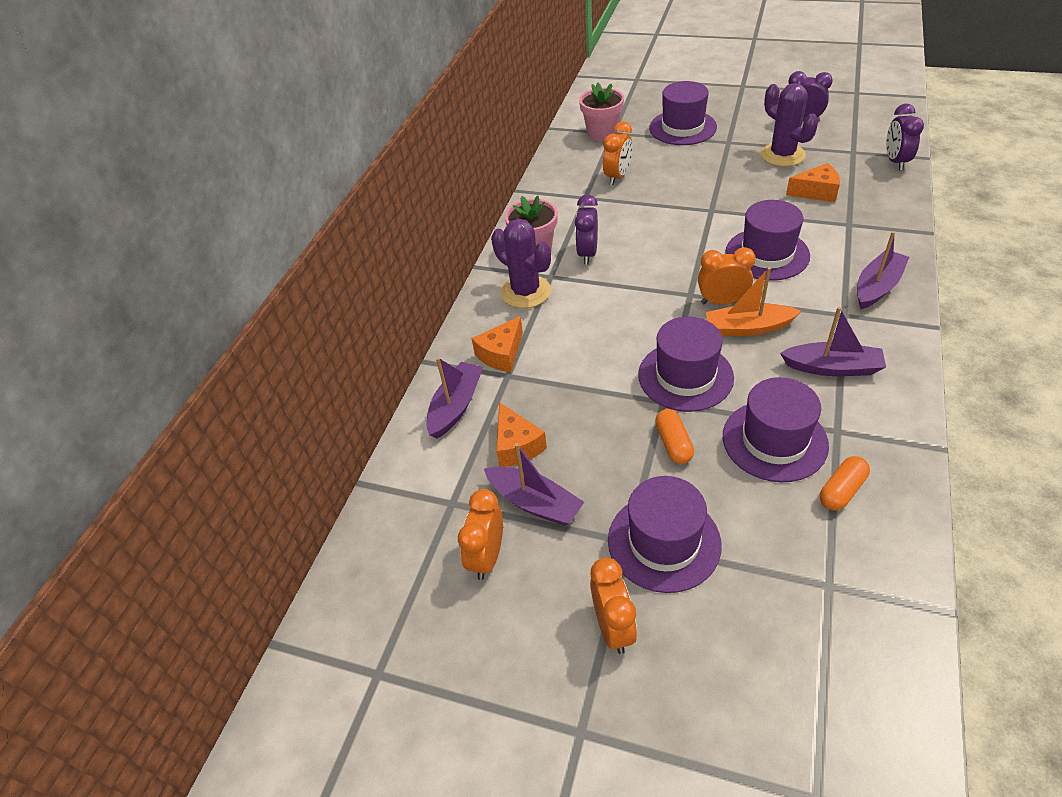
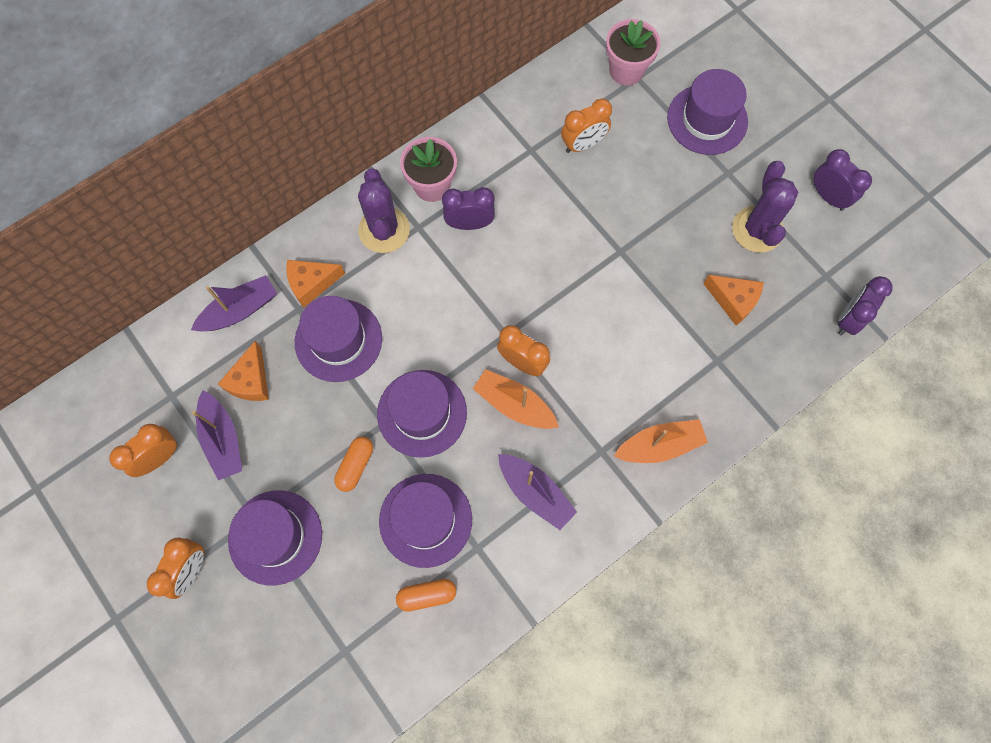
camera: 30 degrees right, 25 degrees up
(587, 254) = (469, 223): purple clock -> purple clock turned 45 degrees clockwise
(767, 254) = (611, 340): purple hat -> purple hat (338, 340)
(877, 287) = (659, 445): purple boat -> orange boat

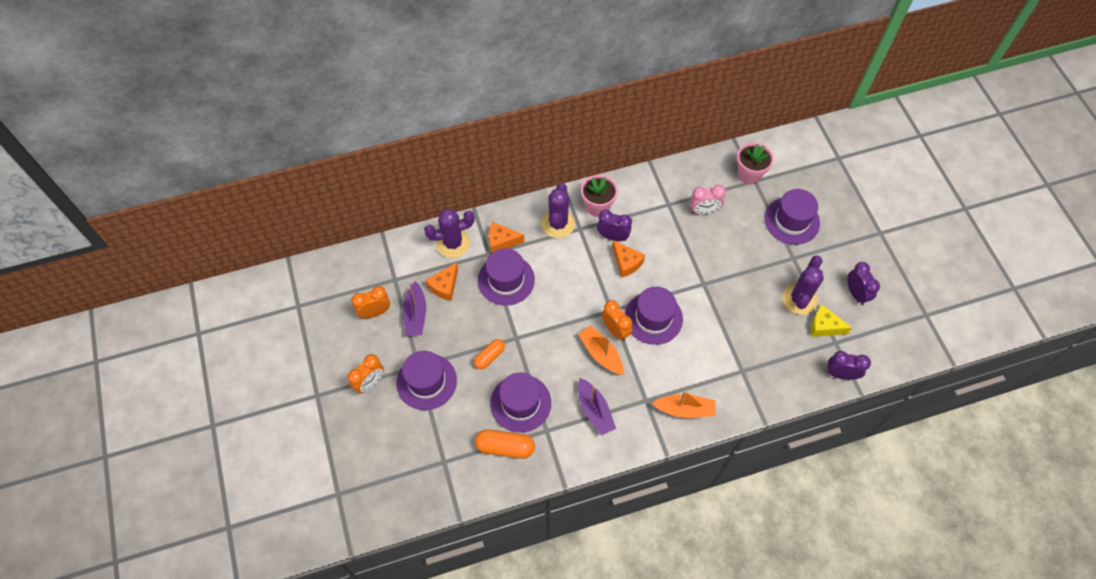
camera: 20 degrees right, 10 degrees down
(240, 310) = (453, 243): purple boat -> purple cactus
(422, 413) = (541, 339): purple hat -> purple hat (653, 318)
(427, 595) = (505, 447): orange capsule -> orange capsule, size x1.52
(583, 144) = (703, 211): orange clock -> pink clock
(733, 301) = (766, 338): orange cheese -> orange cheese (626, 263)
(803, 258) = (824, 326): none -> yellow cheese
(849, 319) = (840, 374): purple clock -> purple clock turned 45 degrees clockwise

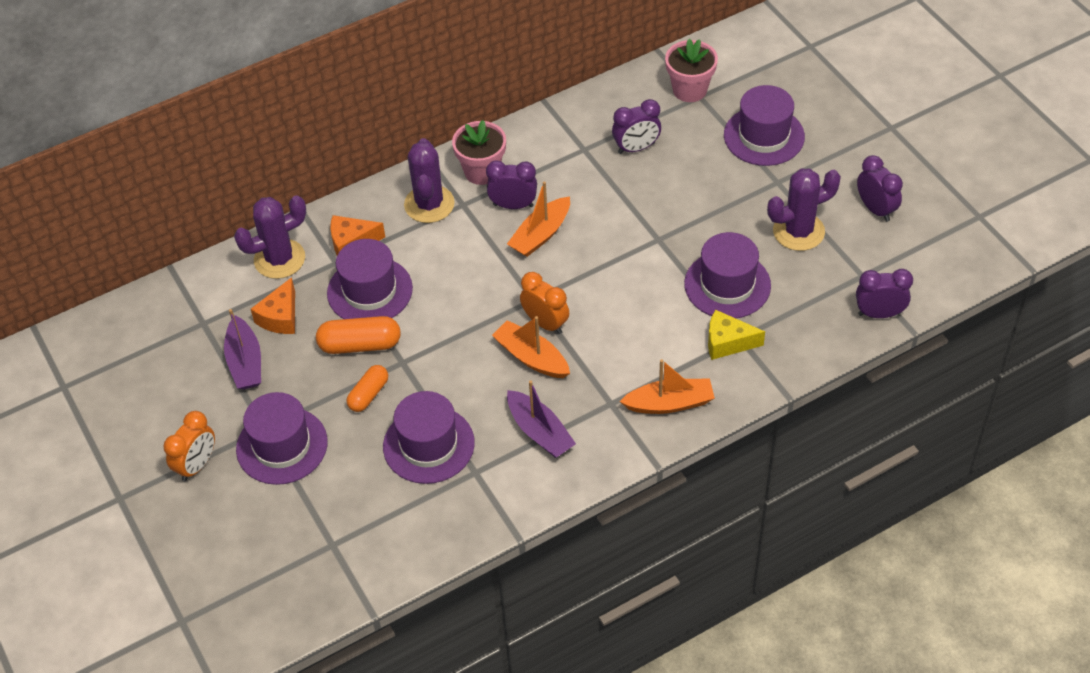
camera: 10 degrees left, 10 degrees down
(375, 312) = (183, 371): orange clock -> none
(505, 447) = (419, 506): orange capsule -> orange capsule (360, 344)
(626, 263) = (540, 235): orange cheese -> orange boat
(653, 318) = (596, 296): purple hat -> purple hat (727, 285)
(703, 211) = (636, 148): pink clock -> purple clock
(799, 299) = (798, 231): purple cactus -> purple cactus turned 60 degrees clockwise
(824, 326) = (841, 259): yellow cheese -> yellow cheese (727, 342)

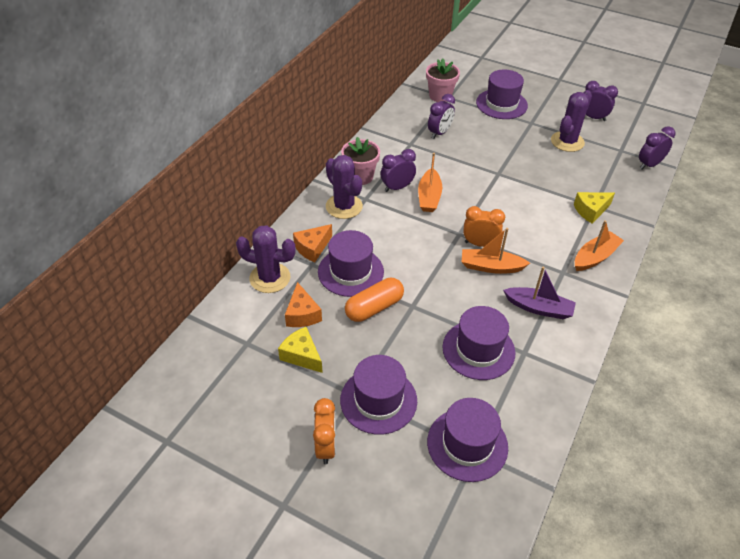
camera: 35 degrees left, 5 degrees down
(245, 362) = (302, 355): purple boat -> yellow cheese
(279, 259) = (270, 278): purple cactus -> purple cactus turned 75 degrees clockwise
(368, 394) = (409, 336): orange capsule -> none
(727, 285) = (559, 182): purple hat -> purple hat (467, 444)

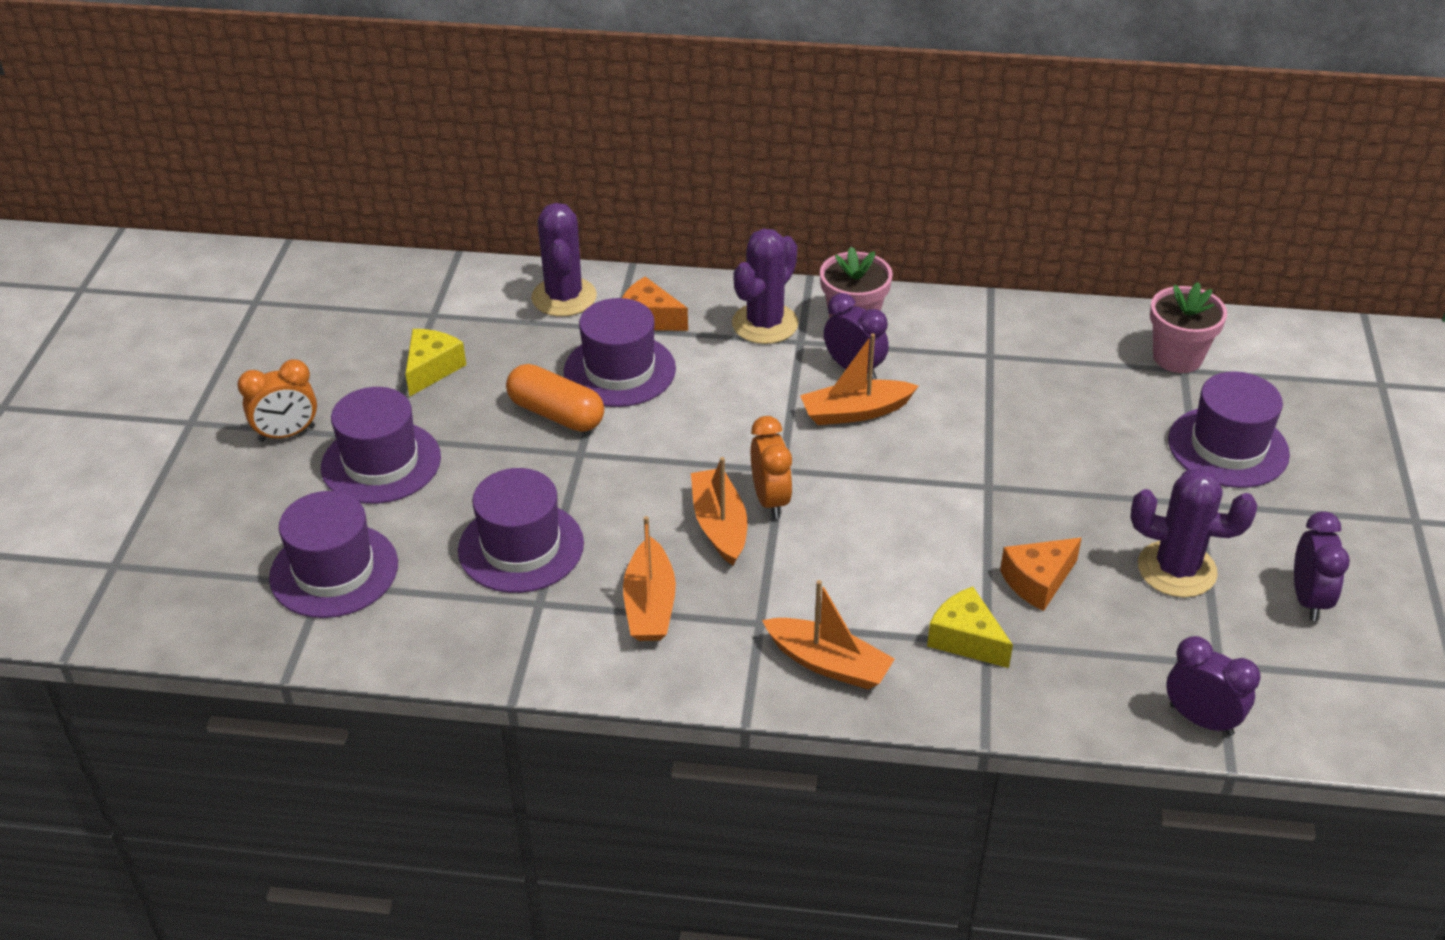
camera: 70 degrees right, 5 degrees down
(302, 314) = (508, 347): orange cheese -> orange cheese (1037, 581)
(439, 133) = (1053, 383): purple clock -> none
(539, 308) = (650, 604): purple boat -> orange boat

